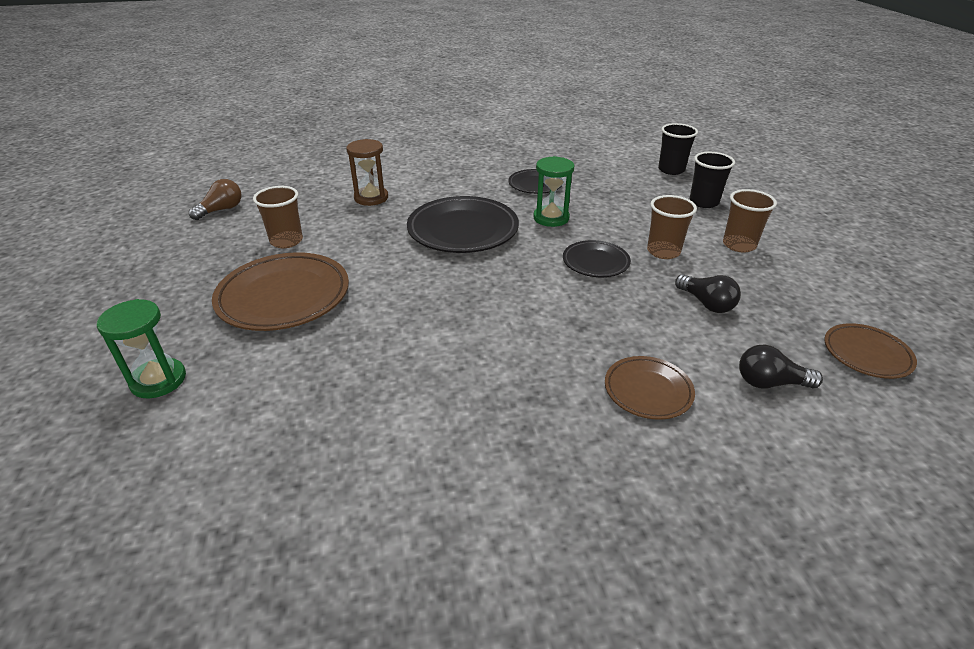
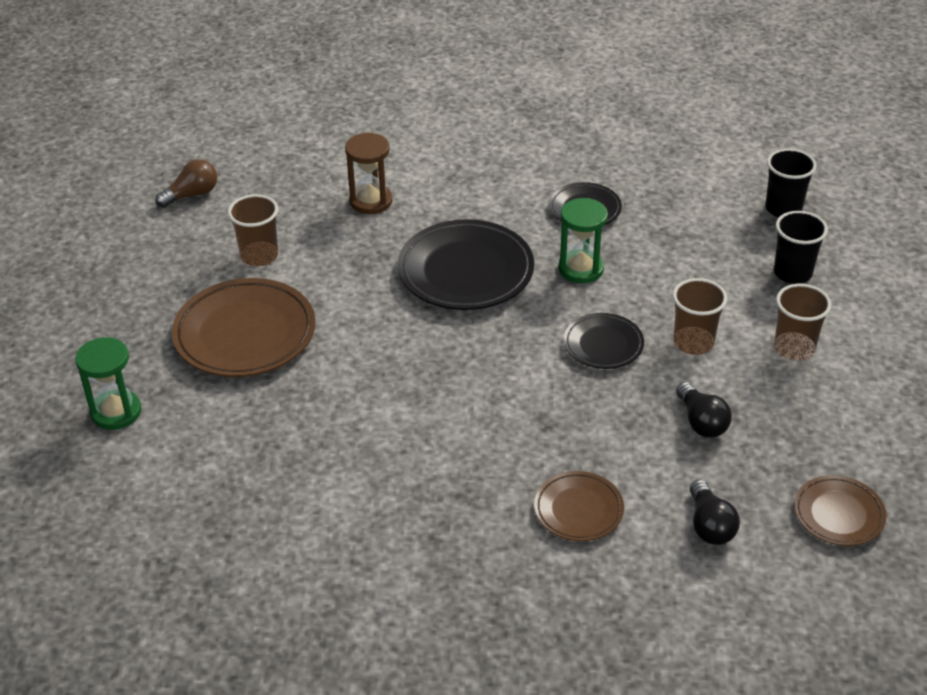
camera: 15 degrees right, 5 degrees up
(770, 383) = (709, 525): black light bulb -> black light bulb turned 120 degrees counterclockwise

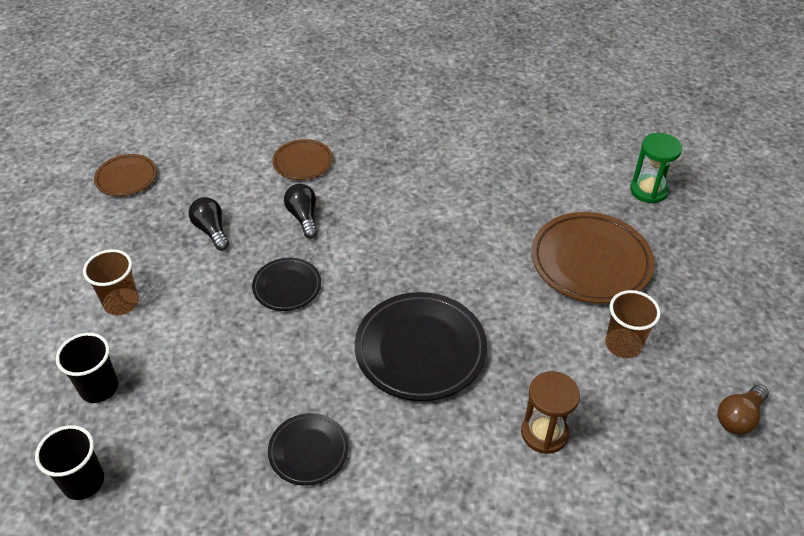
camera: 170 degrees right, 5 degrees up
(581, 269) = (309, 367): green hourglass -> none
(693, 342) = (209, 298): brown cup -> none
(709, 525) = (216, 163): black light bulb -> black light bulb (303, 217)

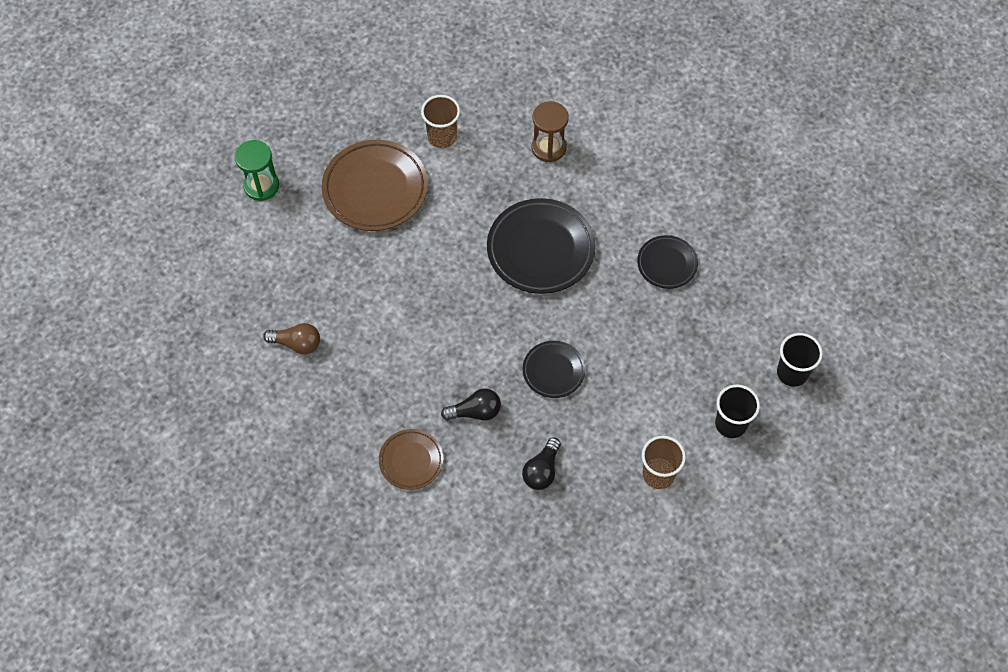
camera: 125 degrees left, 15 degrees up
(126, 178) = (538, 595): brown plate -> none
(303, 217) = (475, 412): black light bulb -> black light bulb turned 135 degrees counterclockwise
(739, 417) = (455, 56): brown light bulb -> brown light bulb (297, 343)

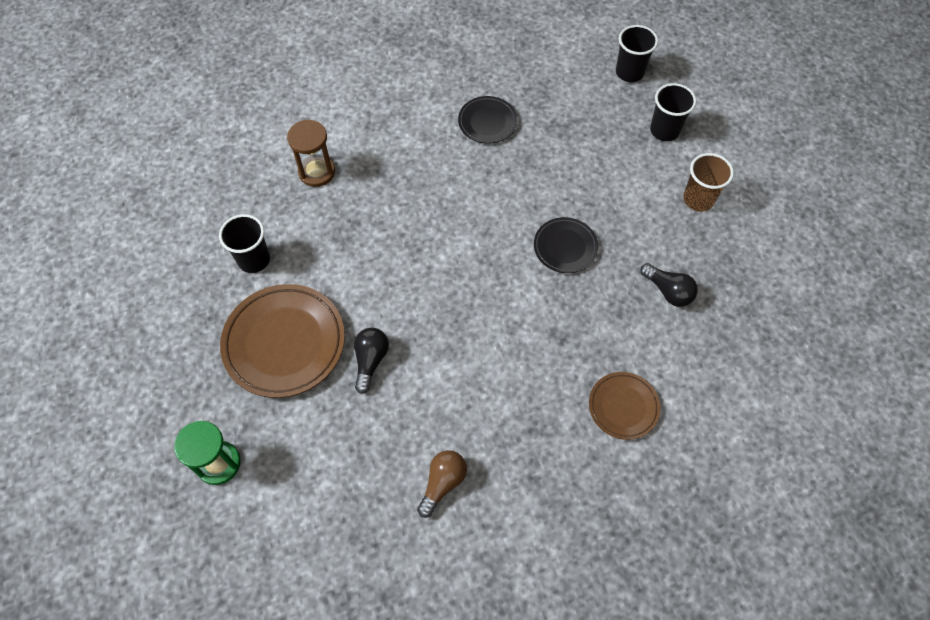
camera: 70 degrees left, 0 degrees up
(442, 137) = (254, 259): brown cup -> black cup
(475, 412) = (586, 329): black light bulb -> black light bulb (370, 361)
(540, 249) = (428, 215): black plate -> none

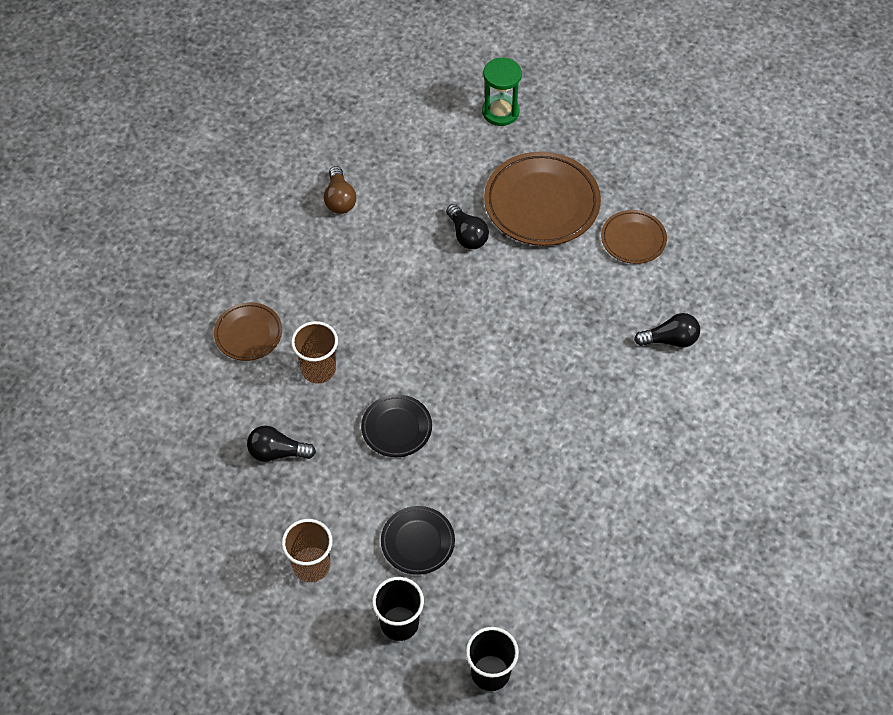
camera: 140 degrees right, 5 degrees down
(254, 259) = (633, 239): black cup -> brown plate
(317, 172) = (670, 340): brown hourglass -> black light bulb
(487, 122) = (576, 500): black plate -> black plate (417, 542)
(588, 333) = (318, 369): none -> brown cup

